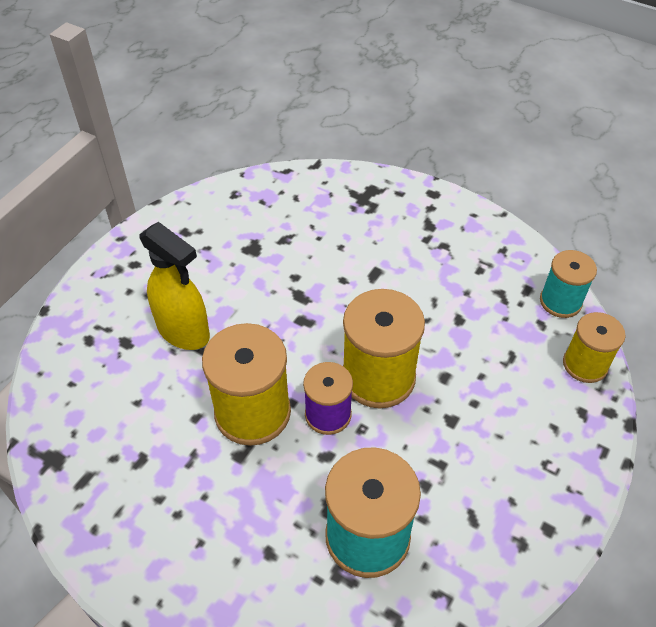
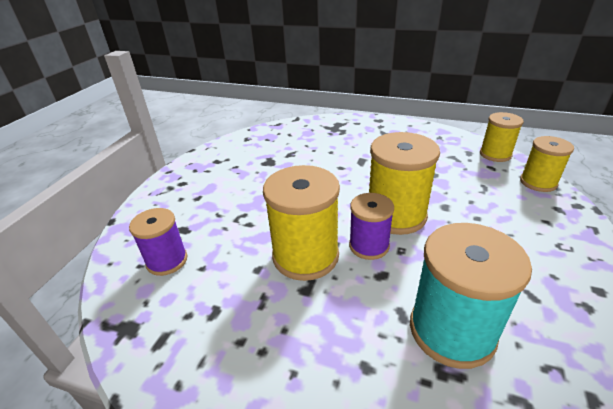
camera: 10 degrees left, 15 degrees down
(101, 384) = (167, 261): none -> purple spool
(184, 332) = (231, 214): yellow spray bottle -> none
(560, 301) = (495, 154): turquoise spool -> yellow spool

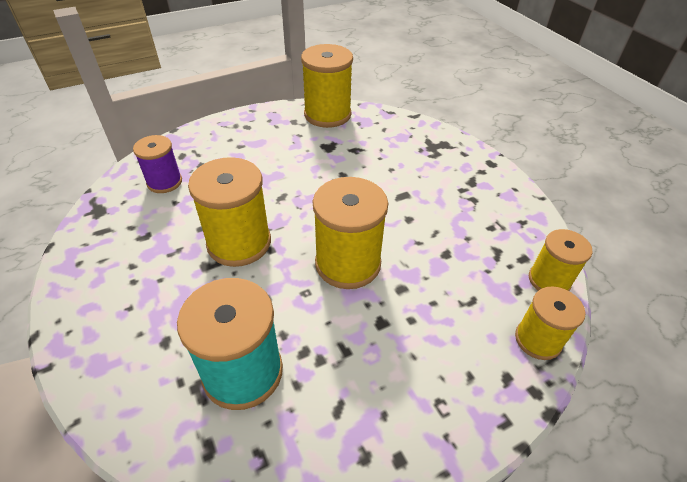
camera: 40 degrees right, 10 degrees up
(237, 145) = (327, 114): none -> yellow spool
(369, 246) = (289, 270): purple spool -> none

